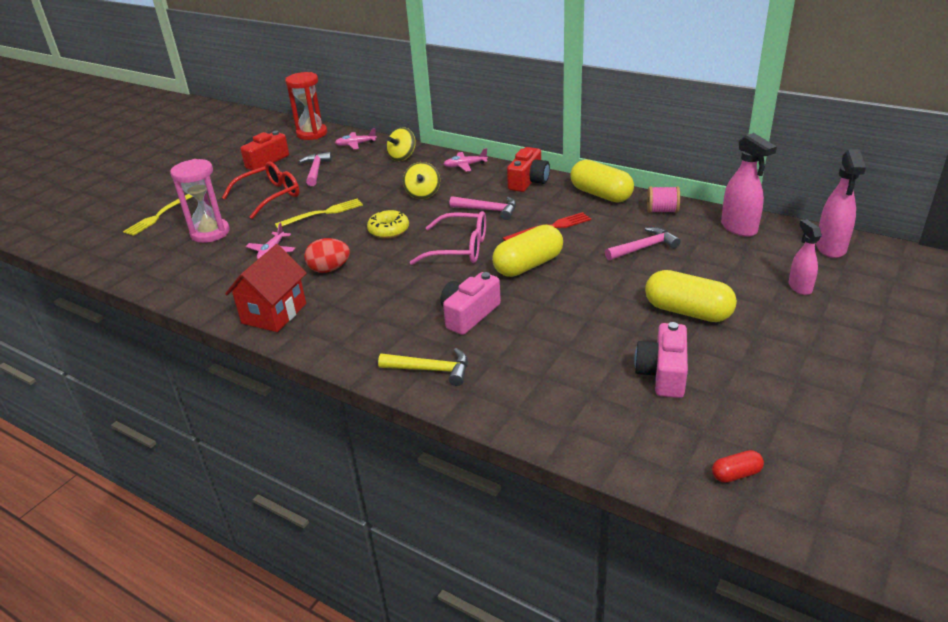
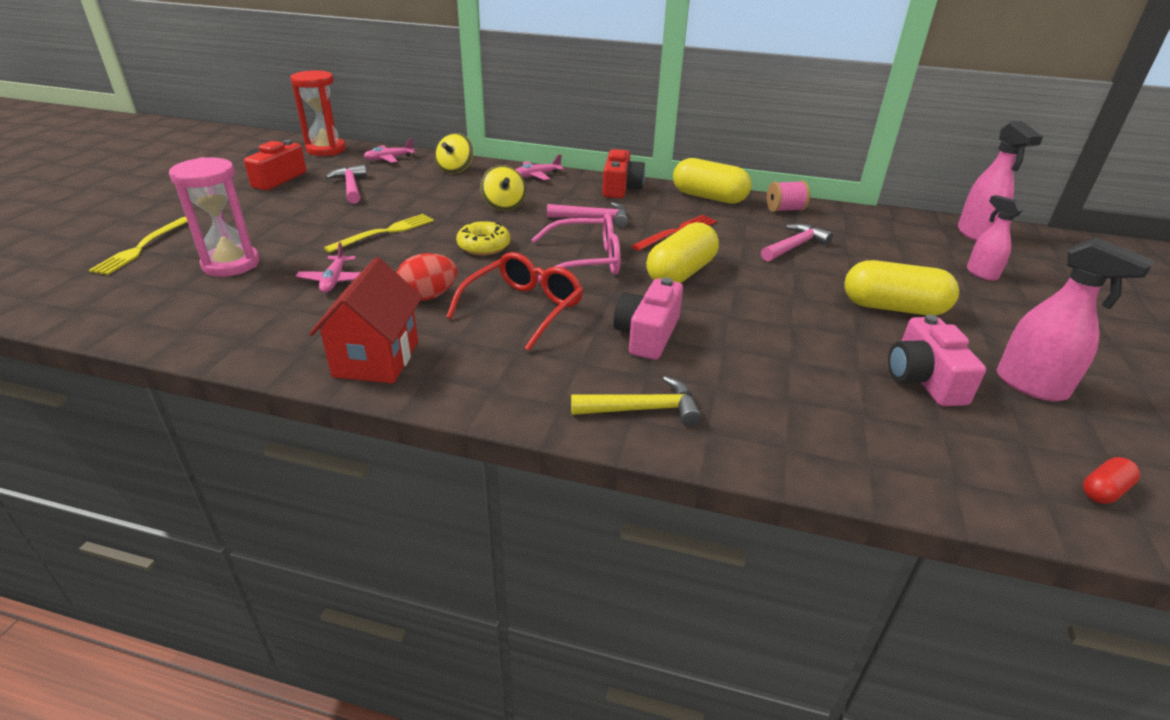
camera: 20 degrees left, 0 degrees up
(269, 196) = (300, 217): red glasses -> red glasses (523, 309)
(739, 228) = (874, 222): pink spray bottle -> pink spray bottle (1031, 386)

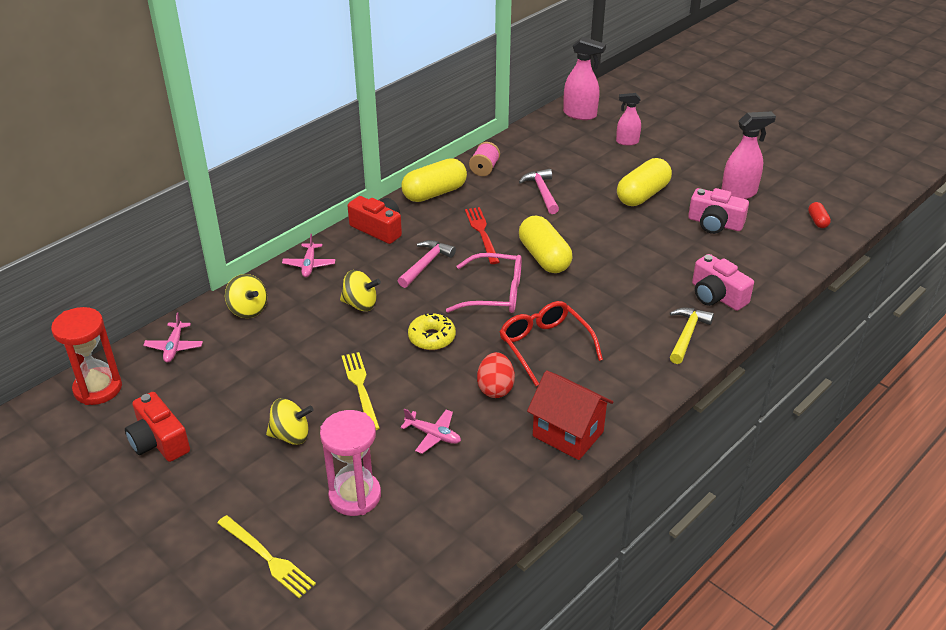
camera: 60 degrees left, 5 degrees up
(303, 220) = (291, 435): none -> yellow spinning top
(351, 187) = (231, 389): pink hammer -> none
(586, 261) = (495, 293): pink glasses -> pink glasses turned 75 degrees clockwise
(647, 335) = (612, 303): pink camera -> pink camera (717, 296)

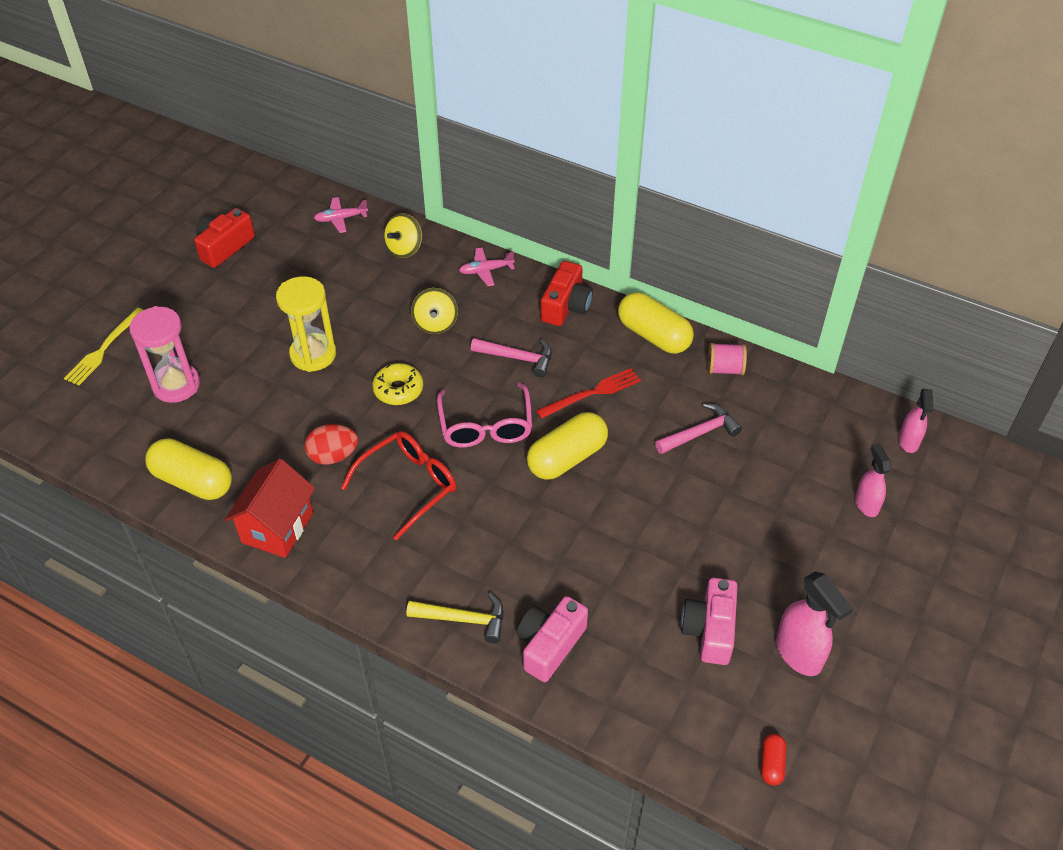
camera: 75 degrees right, 10 degrees up
(98, 388) = (279, 192): red hourglass -> none
(291, 435) = (243, 324): yellow spinning top -> none
(360, 388) = (313, 354): yellow fork -> yellow hourglass
(433, 435) = (259, 422): pink plane -> none
(580, 114) = (908, 442): pink spray bottle -> pink spray bottle, size x0.64
(642, 195) = (742, 539): yellow capsule -> yellow capsule (193, 481)
(817, 221) = (771, 764): red capsule -> red capsule turned 60 degrees counterclockwise

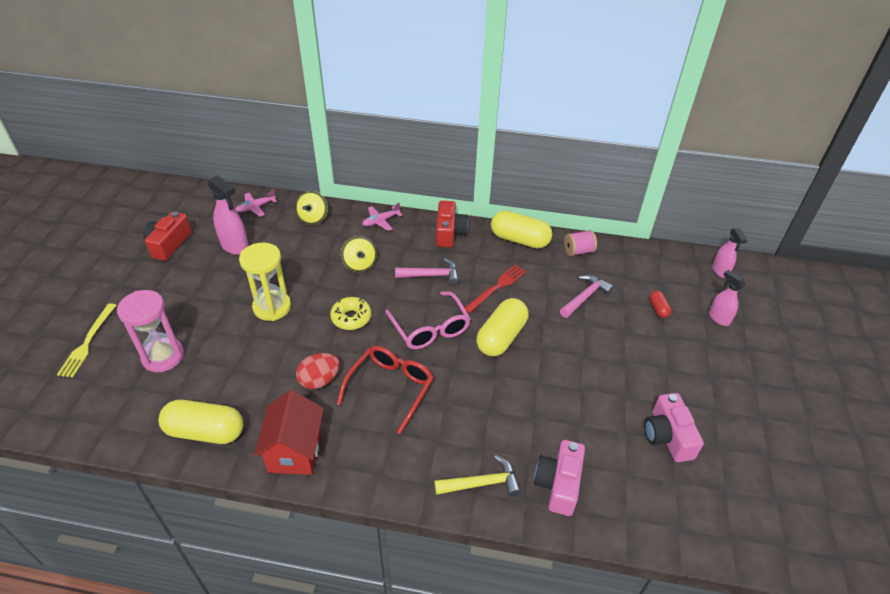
camera: 20 degrees left, 5 degrees down
(771, 764) = (767, 527): red capsule -> red capsule (658, 309)
(799, 654) = (737, 436): pink spray bottle -> pink spray bottle (235, 246)

